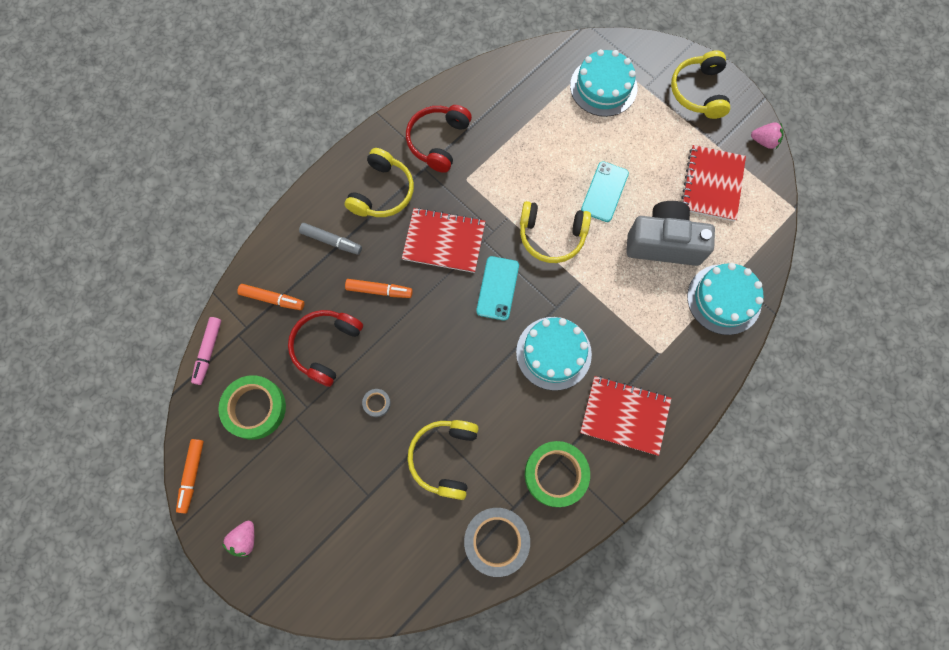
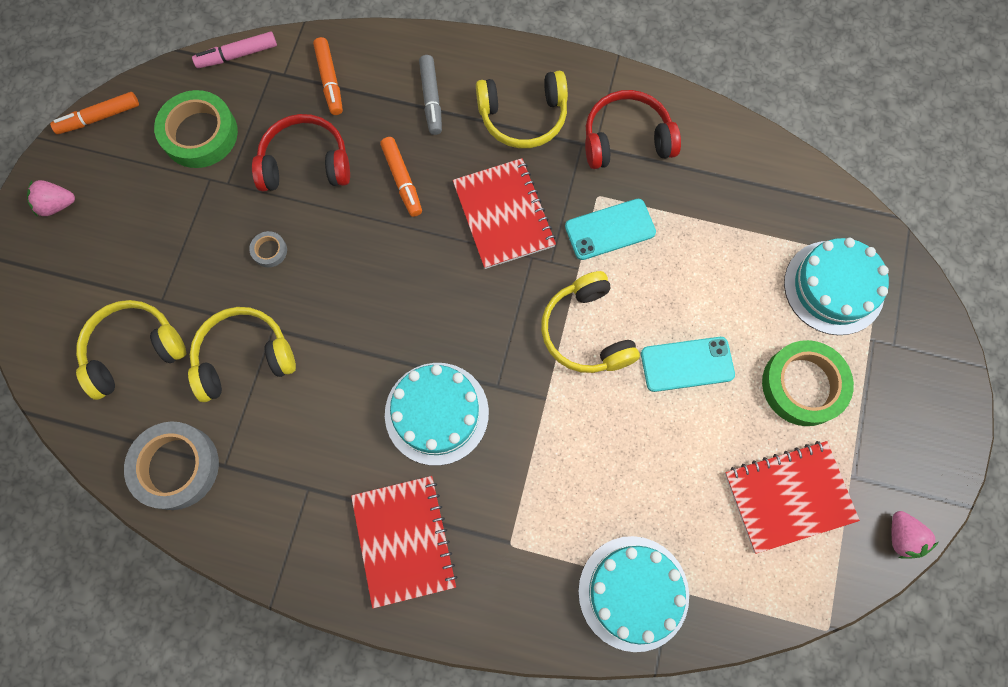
camera: 60 degrees right, 0 degrees up
(497, 288) = (481, 305): turquoise phone -> turquoise phone (610, 229)
(556, 474) = (288, 494): green tape -> green tape (803, 385)
(663, 243) = (663, 474): grey camera -> none
(698, 92) = (914, 411): yellow headphones -> yellow headphones (134, 351)

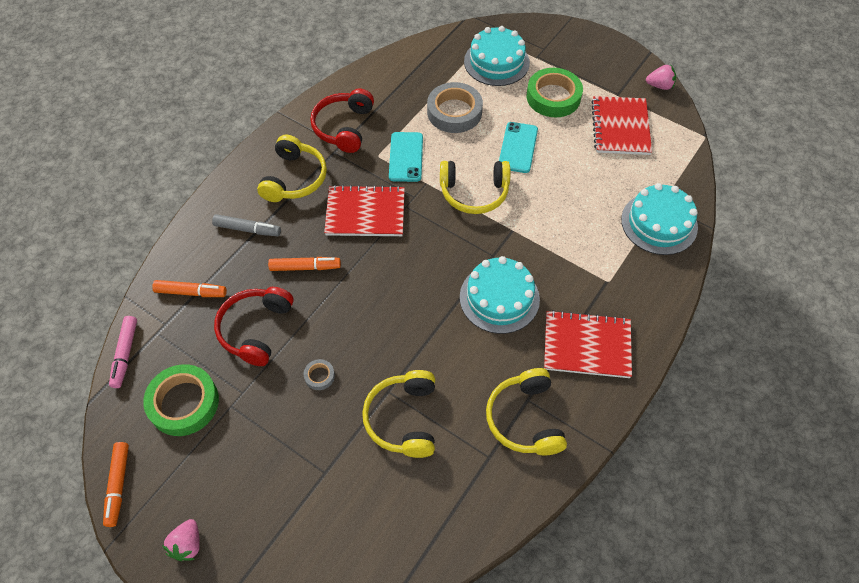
camera: 70 degrees left, 15 degrees down
(134, 351) = (361, 506): yellow headphones -> yellow headphones (525, 419)
(176, 467) = (477, 495): grey tape -> grey tape (454, 112)

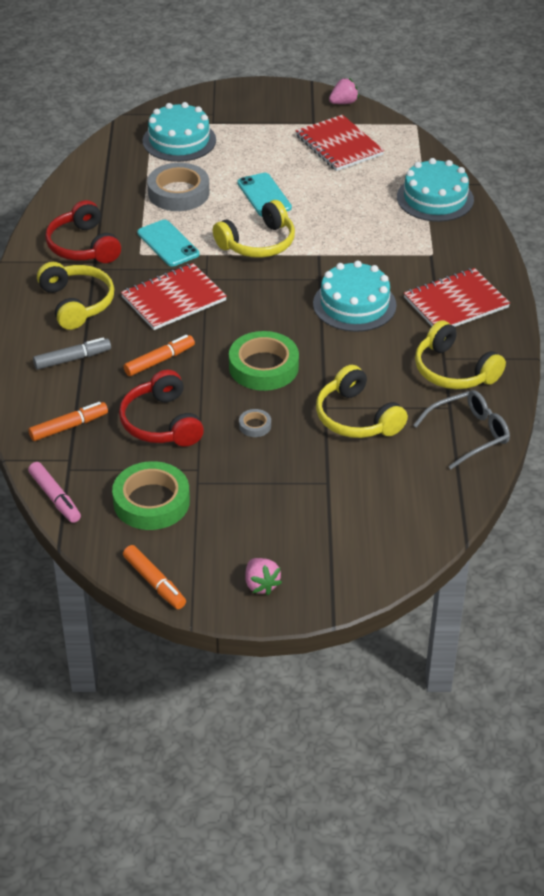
camera: 35 degrees left, 15 degrees down
(480, 497) = (468, 434): none -> grey glasses
(553, 97) = (258, 146): green tape -> green tape (263, 367)

